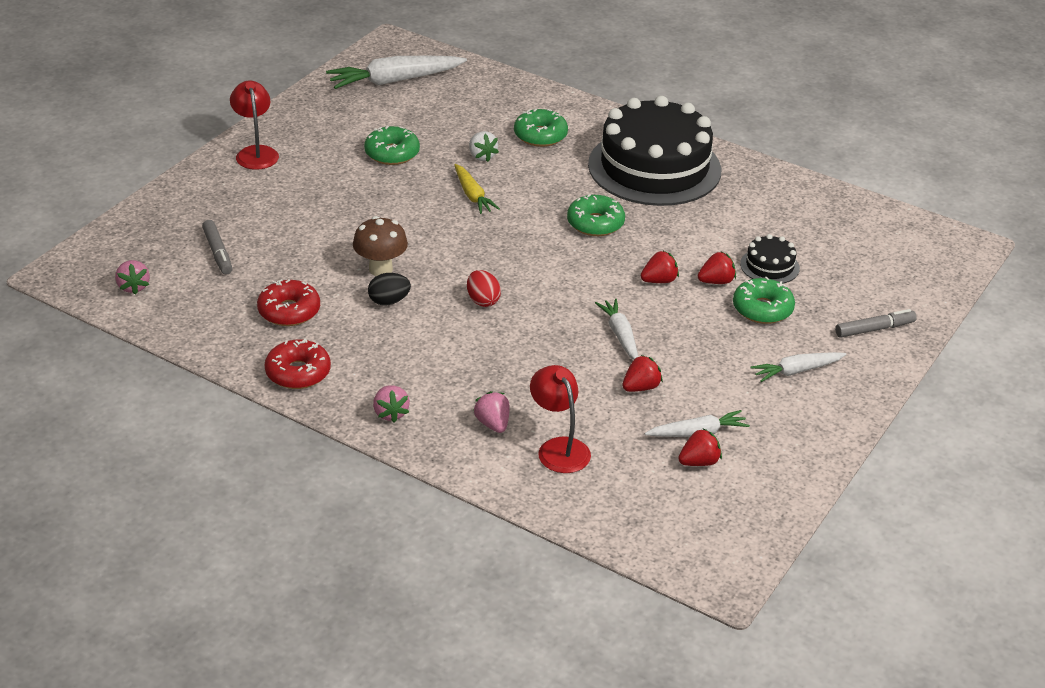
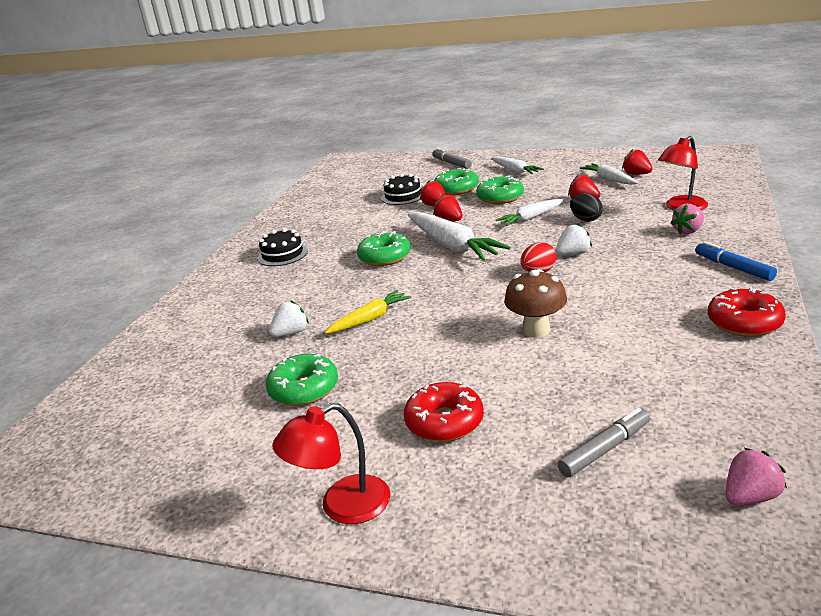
camera: 100 degrees left, 10 degrees down
(289, 311) = (660, 358): red donut -> red donut (444, 422)
(389, 301) = (584, 311): black egg -> black egg (585, 219)
(390, 413) = (733, 267): pink strawberry -> blue marker
(394, 81) = (114, 441): white carrot -> white carrot (452, 246)
(503, 332) = (573, 254): none -> white strawberry
(540, 135) = (239, 313): green donut -> green donut (500, 197)
(654, 167) = (282, 254): black cake -> black cake, size x0.41

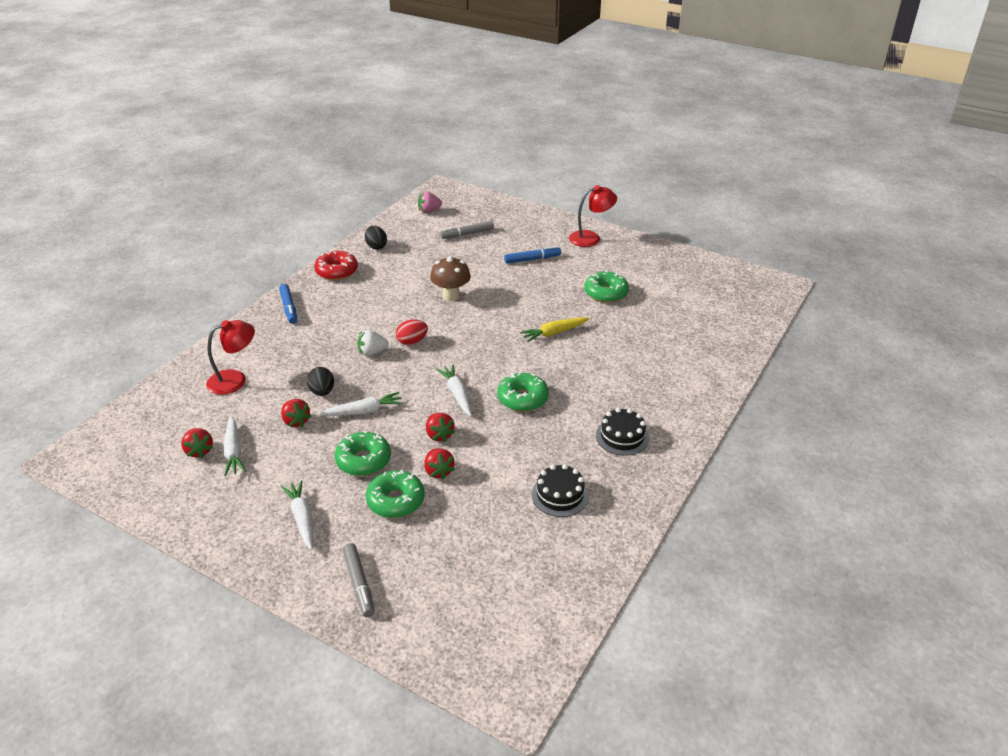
camera: 170 degrees left, 10 degrees up
(291, 333) = (613, 336): white strawberry -> none
(403, 196) = (464, 510): black cake -> black cake (560, 495)
(444, 422) = (532, 259): red donut -> blue marker
(452, 246) = (457, 394): white carrot -> white carrot, size x0.58
(688, 231) = (268, 350): pink strawberry -> none
(743, 378) = (376, 246): none -> black egg

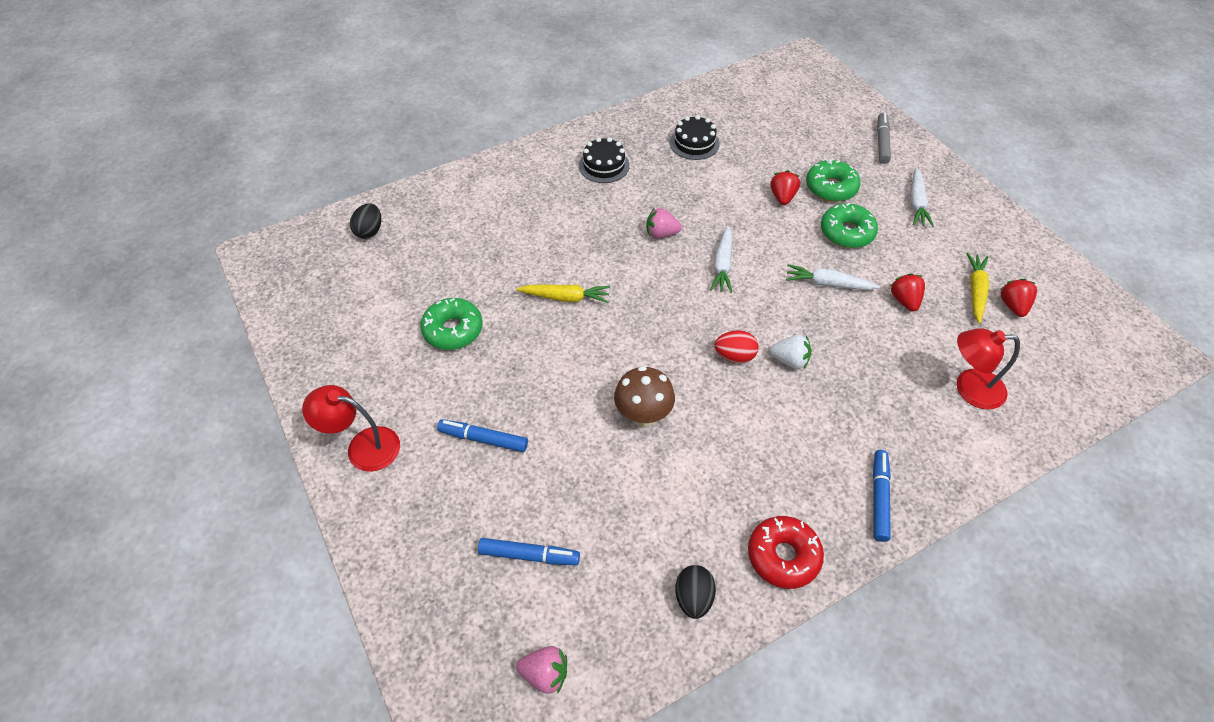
camera: 150 degrees left, 15 degrees up
(233, 451) = (975, 291): white carrot -> yellow carrot
(322, 392) = (866, 327): black egg -> black egg (369, 231)
(439, 435) = (764, 229): red strawberry -> none
(467, 234) = (529, 555): grey marker -> blue marker
(522, 398) = (661, 234): green donut -> pink strawberry

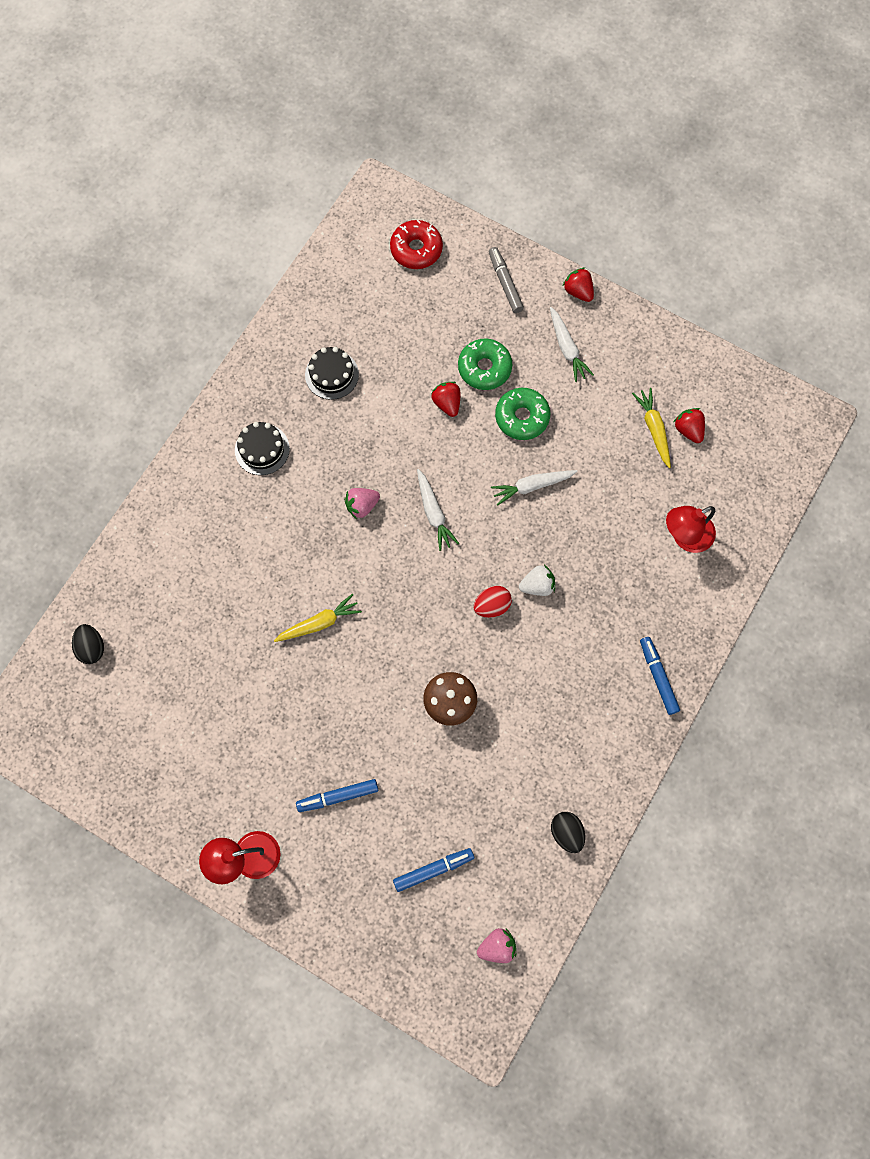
camera: 30 degrees left, 20 degrees up
(453, 330) = (244, 710): green donut -> none
(783, 556) = (612, 764): red donut -> red donut (416, 249)
(904, 300) = (601, 471): red strawberry -> red strawberry (578, 291)

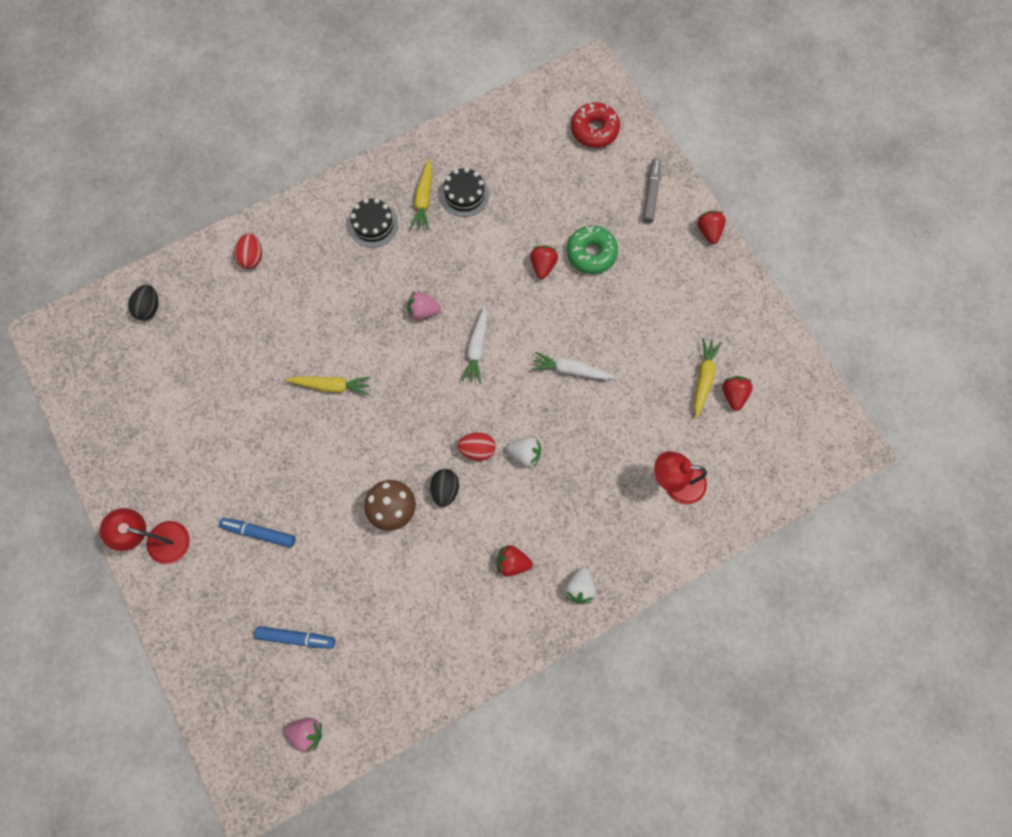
camera: 30 degrees right, 0 degrees up
(163, 544) = (252, 257): none -> red egg
(295, 399) = (423, 199): none -> yellow carrot
(522, 417) = (597, 309): green donut -> none
(566, 833) = (422, 673): black egg -> black egg (445, 490)
(567, 348) = (670, 273): white carrot -> none
(586, 689) = (512, 563): none -> red strawberry
(658, 676) = (579, 588): blue marker -> white strawberry

